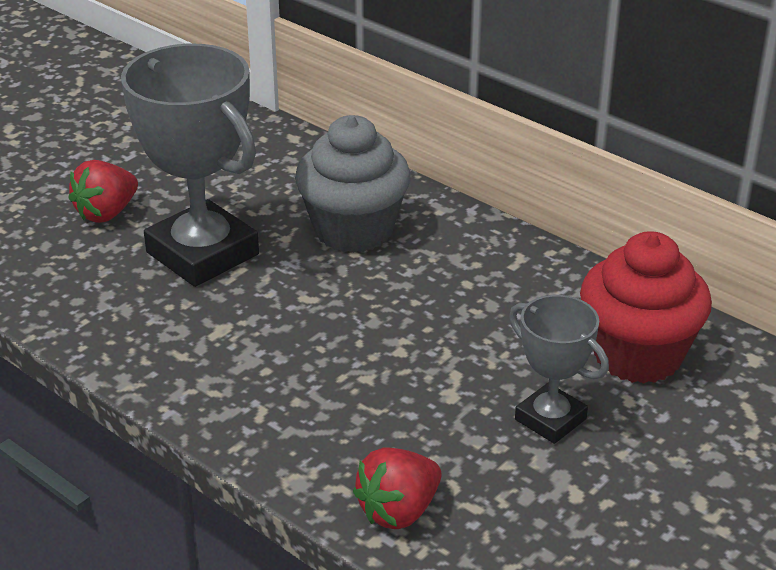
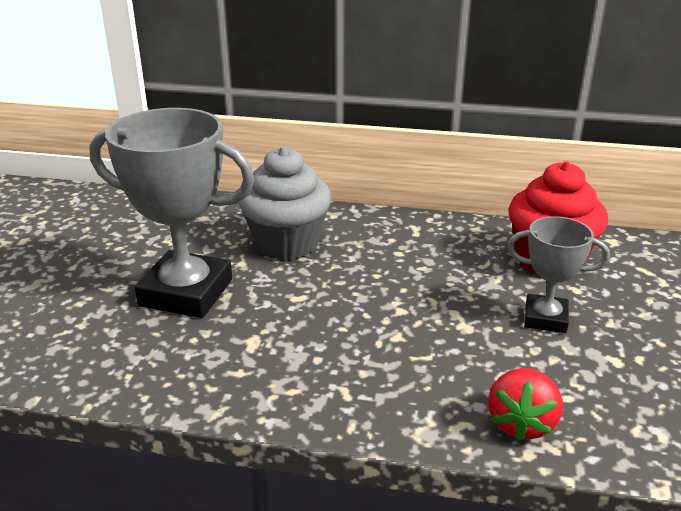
camera: 30 degrees left, 5 degrees down
(106, 213) = (77, 288): red strawberry -> none

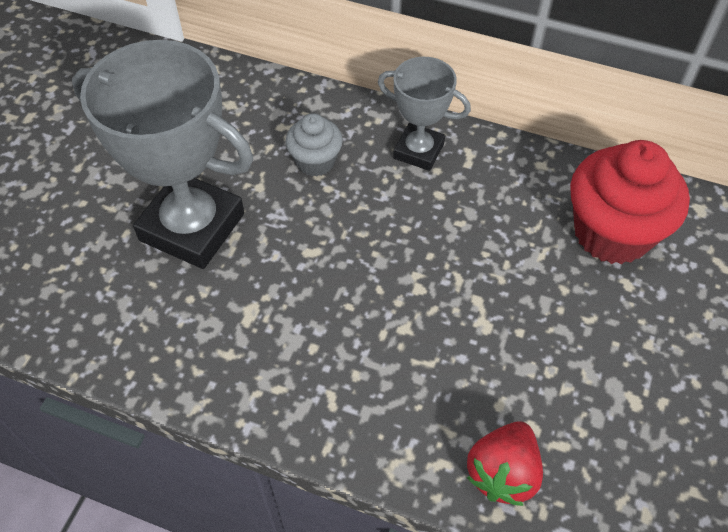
camera: 10 degrees right, 25 degrees up
(287, 243) = (315, 162): grey cupcake -> grey cupcake, size x0.54
(545, 318) = (577, 326): grey trophy -> grey trophy (418, 151)

